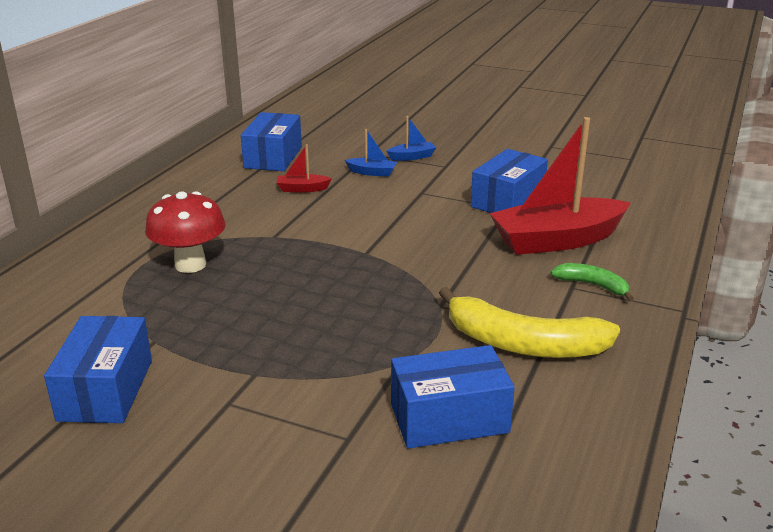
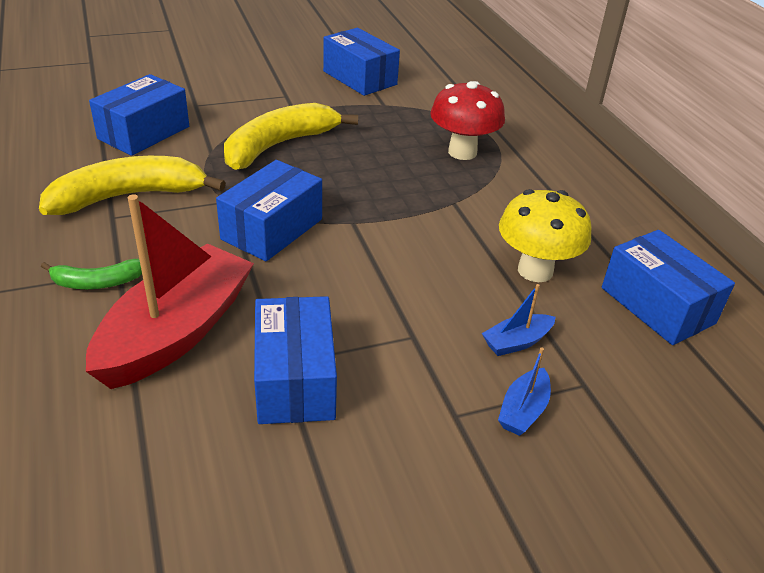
camera: 135 degrees right, 10 degrees up
(302, 189) = (535, 271): red boat -> yellow mushroom
(330, 338) = (279, 146): none -> yellow banana
(430, 271) = (272, 229): none -> blue box

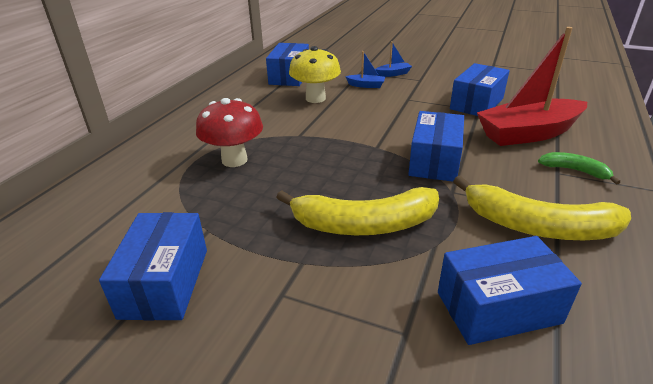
camera: 135 degrees left, 5 degrees down
(272, 229) = (434, 161): blue box -> blue box turned 60 degrees counterclockwise

